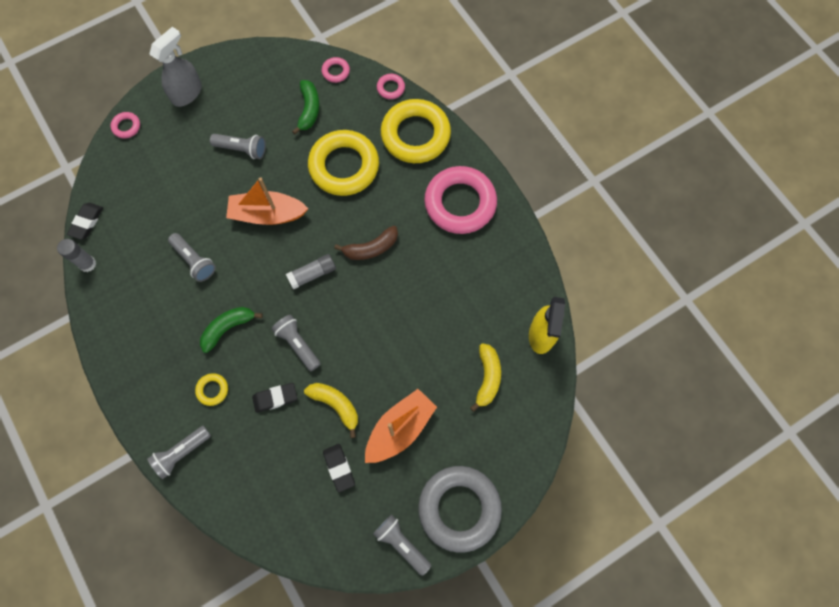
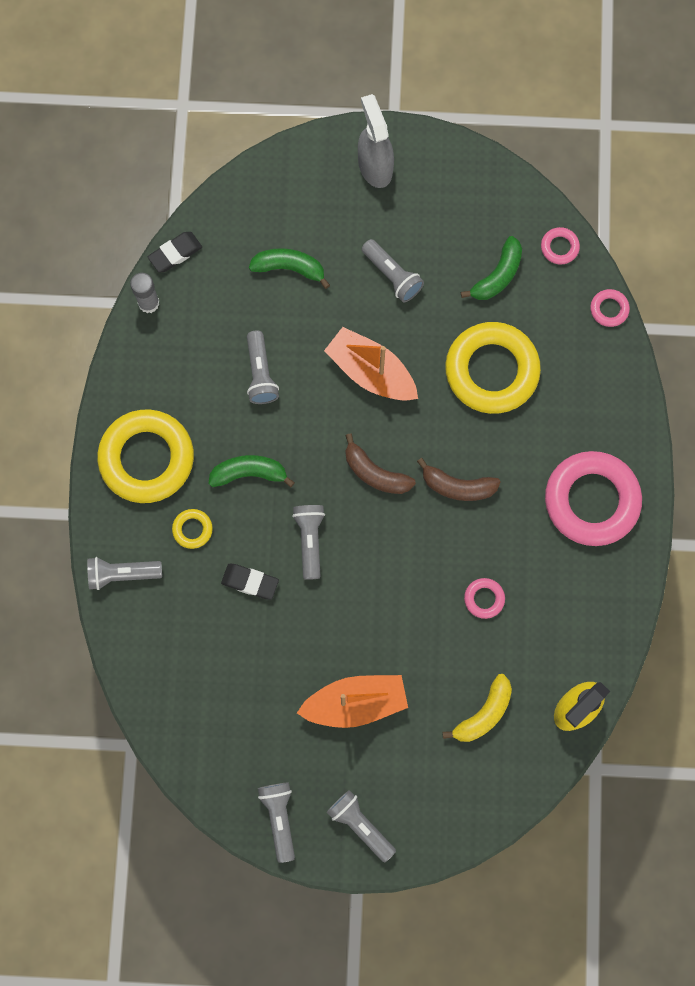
camera: 35 degrees right, 5 degrees up
(126, 127) = (283, 165): pink ring -> pink ring (484, 599)
(171, 185) = (289, 268): none -> green banana
(187, 93) = (375, 166): grey spray bottle -> grey spray bottle turned 90 degrees counterclockwise
(312, 274) = (375, 473): grey glue stick -> brown banana
(336, 405) = (307, 632): yellow banana -> none
(339, 468) = (267, 699): black eraser -> none
(415, 135) = (598, 386): yellow ring -> yellow ring (147, 458)
(459, 508) = (360, 825): grey ring -> grey flashlight

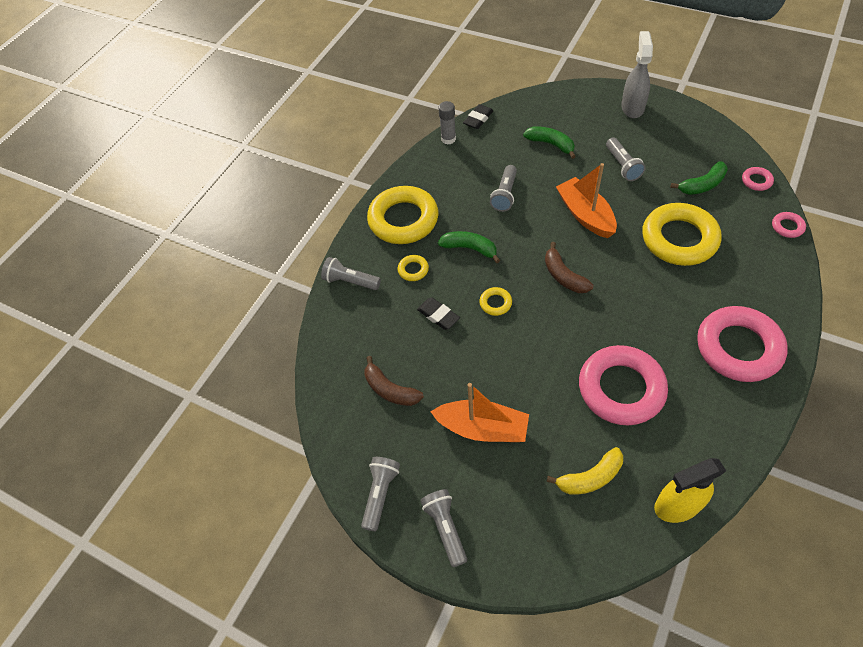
camera: 30 degrees right, 20 degrees down
(175, 253) = (478, 119): black eraser -> black eraser turned 45 degrees counterclockwise
(310, 540) = (495, 303): grey flashlight -> yellow ring
(457, 486) = (626, 304): brown banana -> brown banana (390, 390)
(484, 599) = (621, 388): pink ring -> pink ring, size x2.40

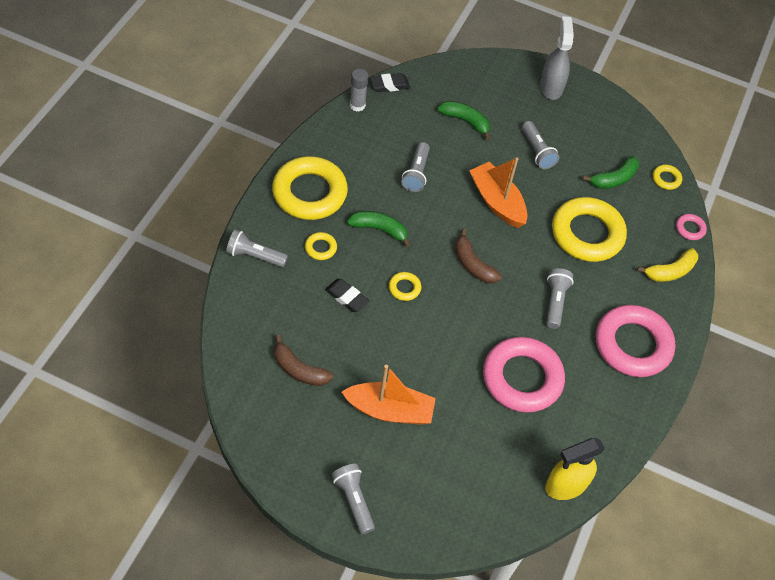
camera: 15 degrees left, 0 degrees up
(380, 494) = (291, 468): grey flashlight -> grey flashlight (555, 302)
(478, 119) = (389, 85): black eraser -> black eraser turned 45 degrees clockwise
(590, 478) = (489, 459): yellow banana -> yellow banana (670, 271)
(756, 181) = (666, 179): pink ring -> yellow ring

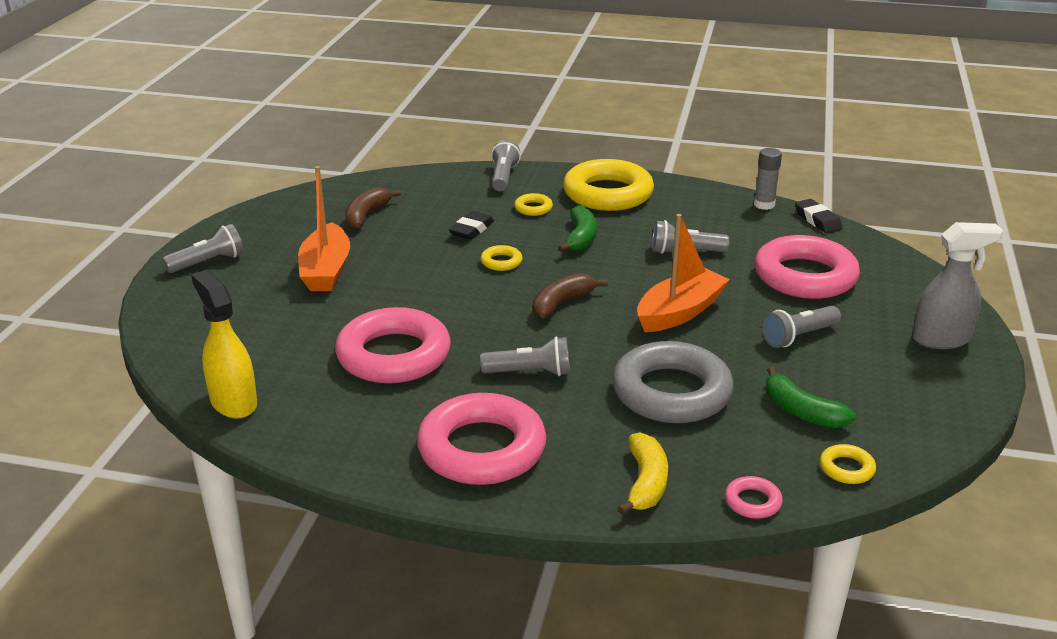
camera: 85 degrees right, 25 degrees down
(465, 121) = (805, 276): green banana -> pink ring
(587, 234) = (671, 392): yellow ring -> grey ring
(670, 271) = (646, 483): yellow banana -> yellow banana turned 135 degrees counterclockwise

